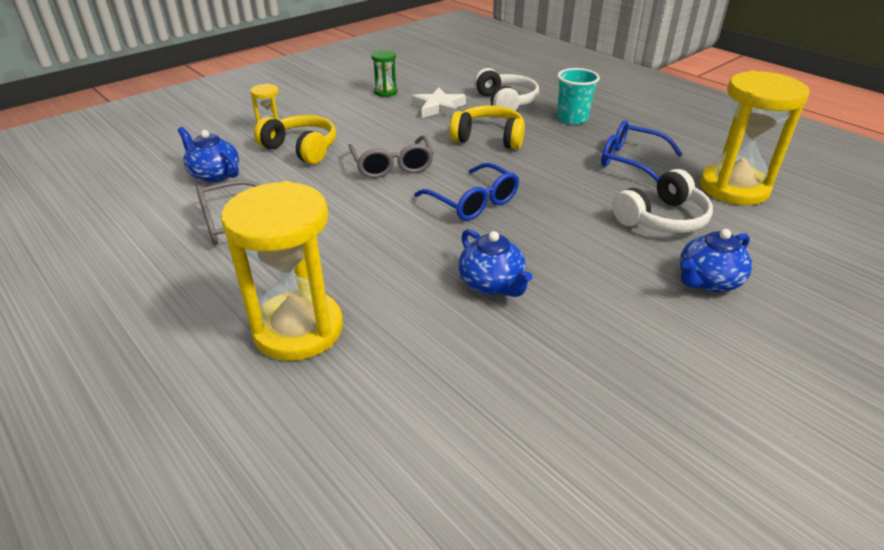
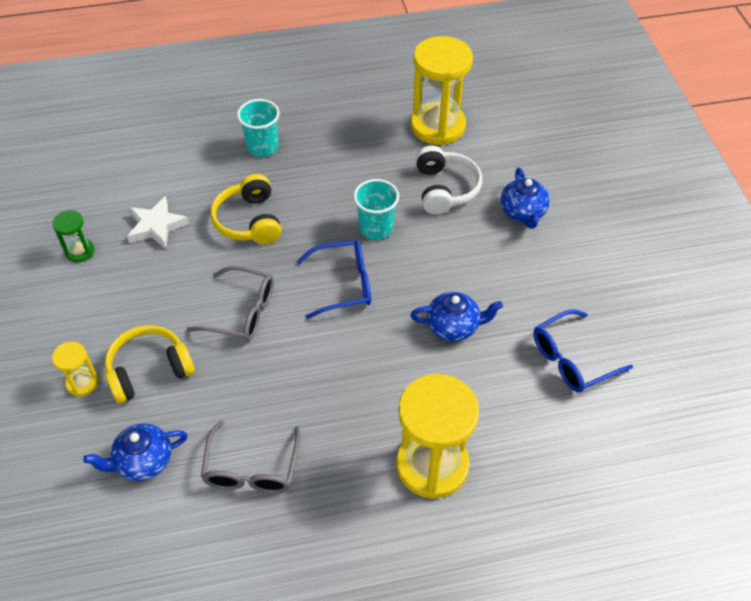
camera: 60 degrees left, 15 degrees up
(489, 138) = (249, 221): yellow headphones -> yellow headphones turned 60 degrees counterclockwise
(505, 102) = (191, 173): white headphones -> none
(559, 197) = (376, 228): none -> turquoise cup
(630, 161) = (359, 155): blue glasses -> blue glasses (571, 359)

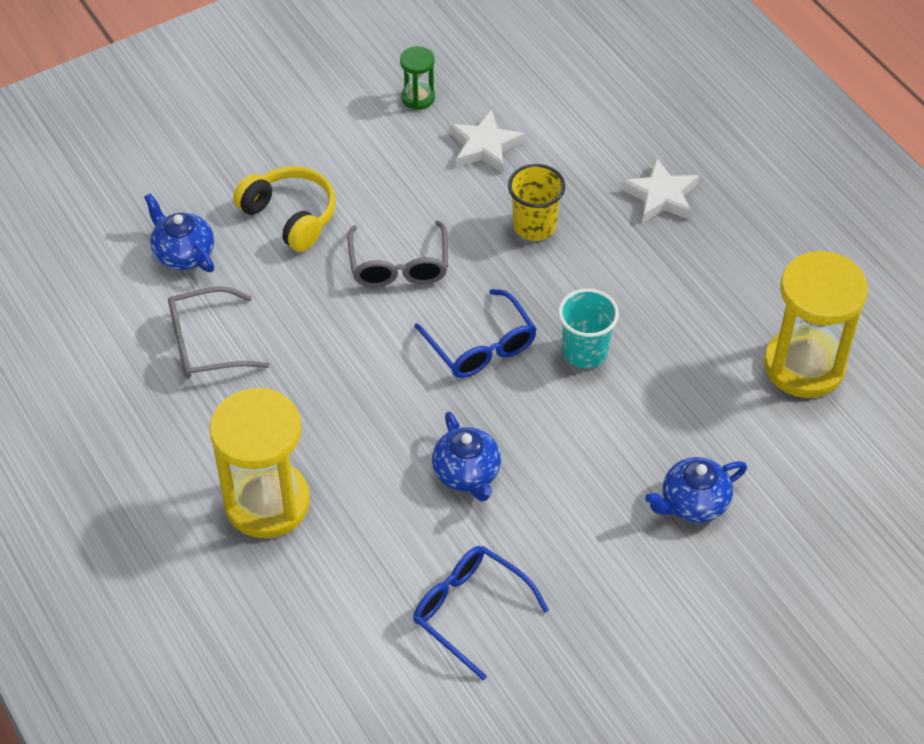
camera: 70 degrees right, 0 degrees up
(82, 382) = (255, 170): yellow hourglass -> none
(249, 221) = (534, 226): yellow headphones -> yellow cup
(262, 147) = (661, 196): turquoise cup -> white star
(445, 189) = (689, 405): white headphones -> none

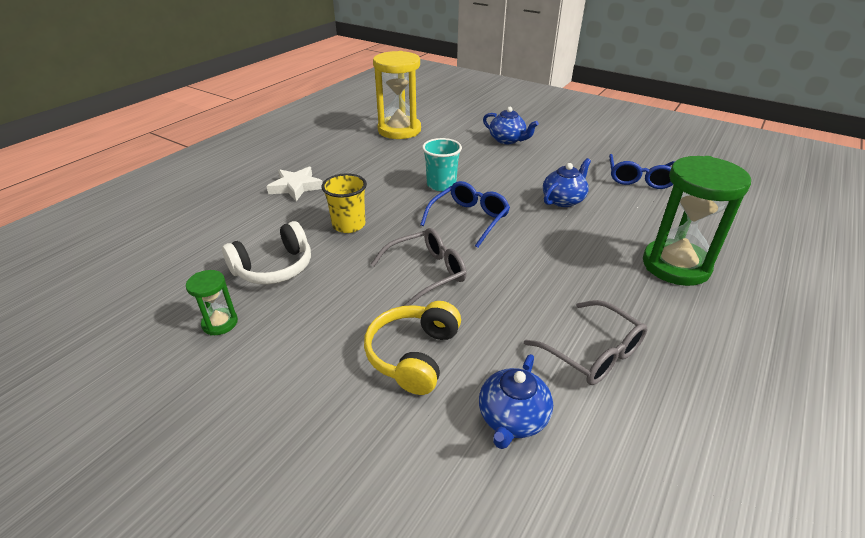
camera: 115 degrees left, 15 degrees down
(267, 502) = (675, 265): yellow hourglass -> green hourglass
(484, 146) = (274, 267): white star -> white headphones

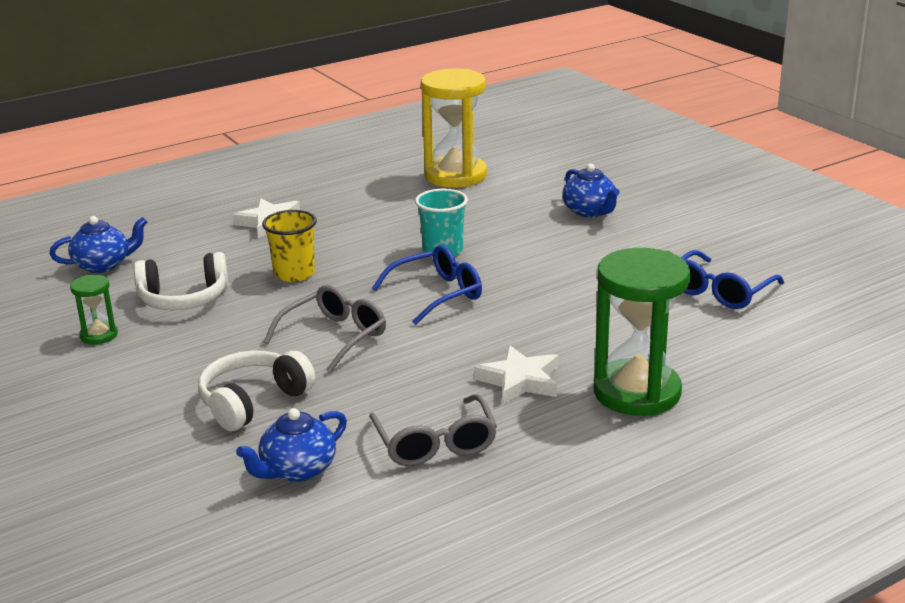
camera: 25 degrees right, 10 degrees down
(414, 355) = (253, 402): yellow headphones -> white headphones
(427, 273) = (335, 337): grey glasses -> grey glasses turned 45 degrees counterclockwise
(563, 200) = (580, 296): blue teapot -> blue teapot (103, 265)
(594, 276) = (520, 381): none -> white star

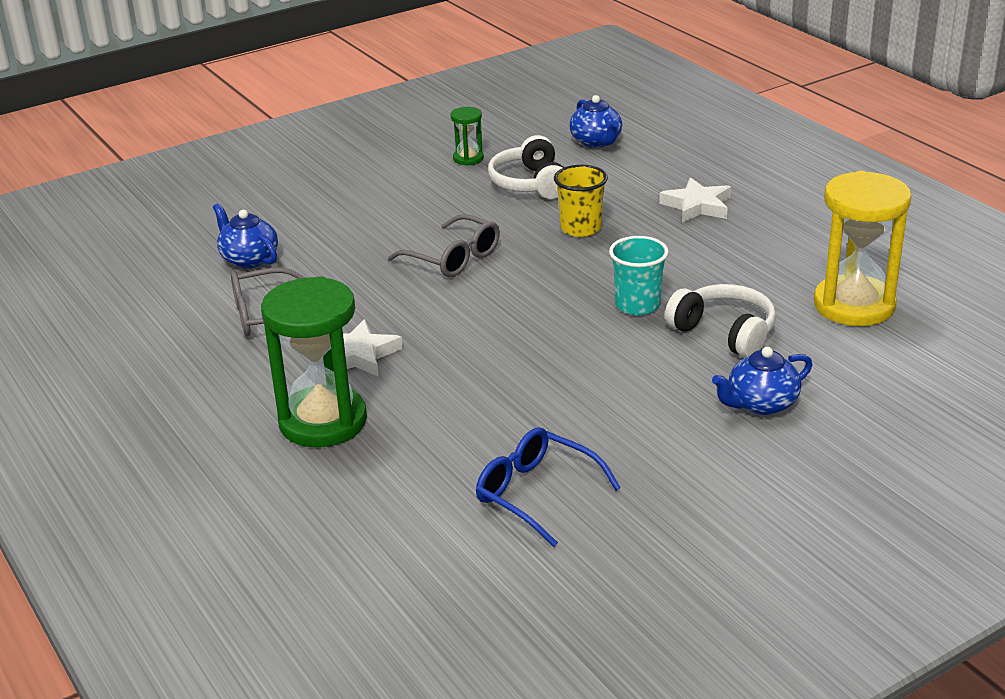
camera: 90 degrees right, 5 degrees up
(253, 402) = (351, 232): white headphones -> white headphones (724, 333)
(437, 294) = (535, 306): blue glasses -> none

